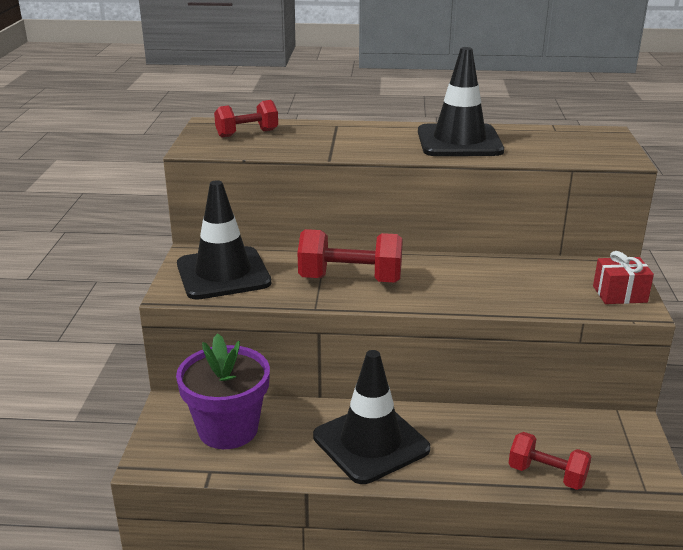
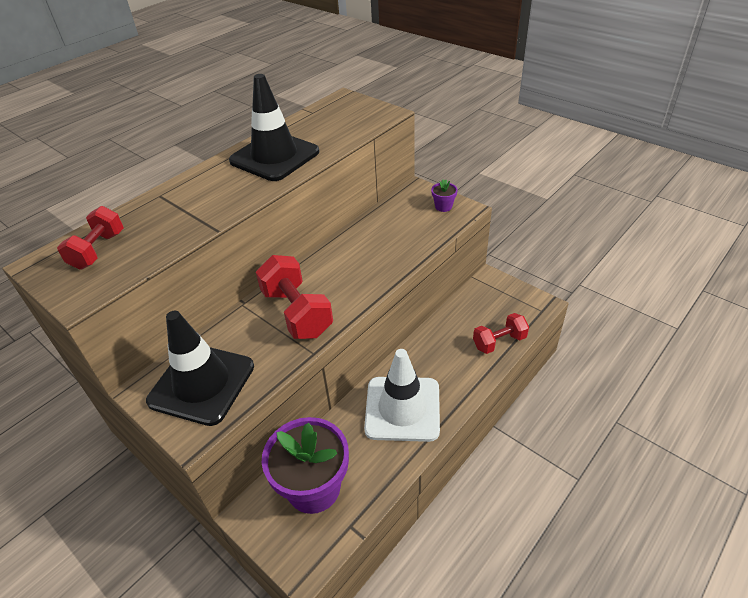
camera: 50 degrees left, 15 degrees up
(350, 280) = (297, 313): red dumbbell -> red dumbbell turned 75 degrees counterclockwise
(371, 443) = (402, 408): black traffic cone -> white traffic cone
(619, 294) = (443, 206): red gift -> purple flower pot

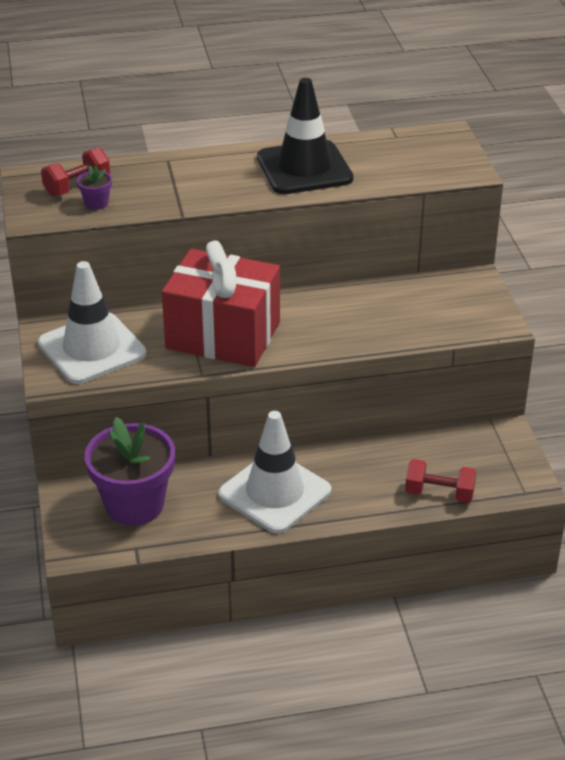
camera: 35 degrees right, 5 degrees down
(202, 383) = (92, 349): black traffic cone -> white traffic cone
(297, 313) = (223, 335): red dumbbell -> red gift
(443, 206) = (481, 311): purple flower pot -> purple flower pot (96, 203)

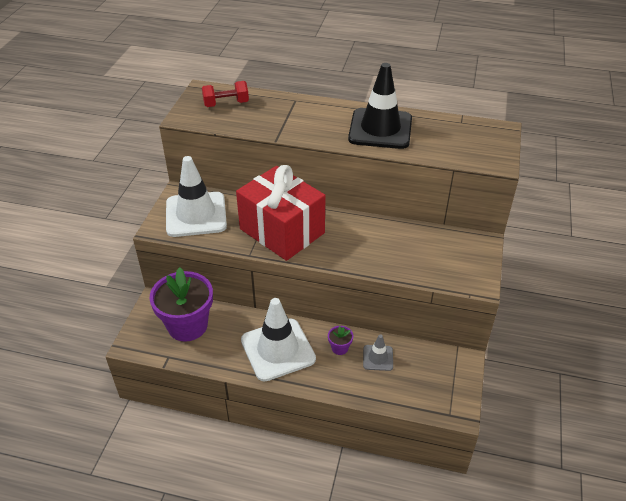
camera: 25 degrees right, 5 degrees up
(96, 203) = (228, 118): purple flower pot -> purple flower pot (340, 348)
(404, 461) = (378, 358): none -> grey traffic cone
(439, 493) = (387, 392): red dumbbell -> none

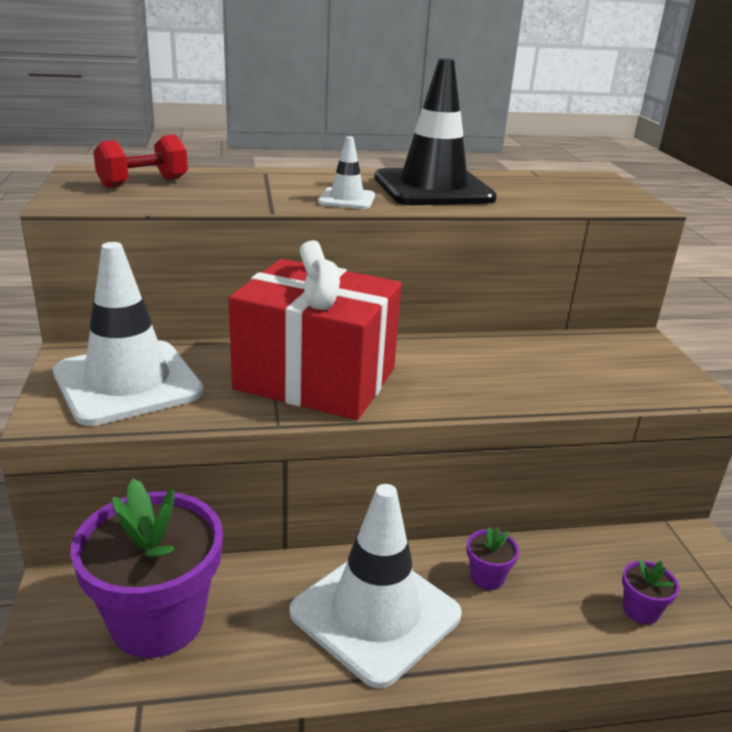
camera: 25 degrees left, 15 degrees down
(322, 134) = (347, 199): none -> white traffic cone
(378, 358) = (563, 575): grey traffic cone -> none
(403, 385) = (640, 610): none -> purple flower pot

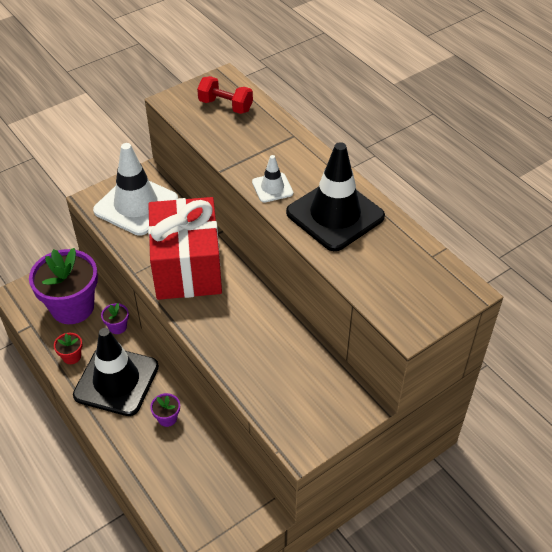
camera: 65 degrees right, 20 degrees up
(275, 659) = (71, 356): none -> red flower pot
(375, 614) = (116, 381): white traffic cone -> black traffic cone
(640, 610) = (180, 495): purple flower pot -> purple flower pot (117, 327)

